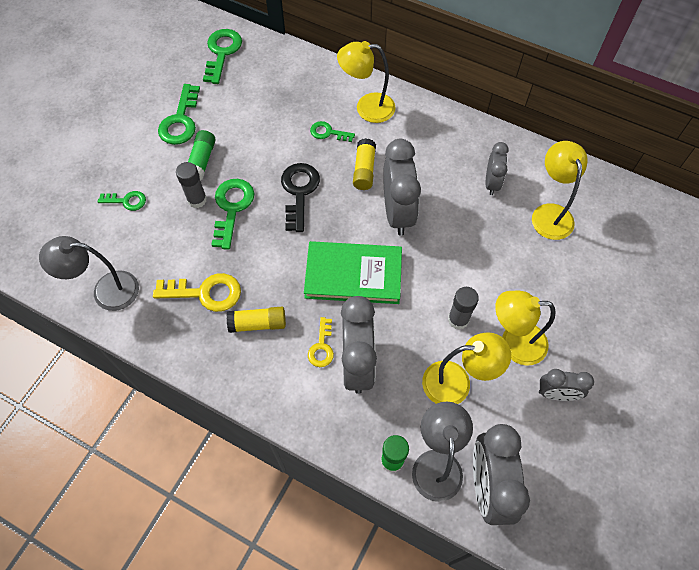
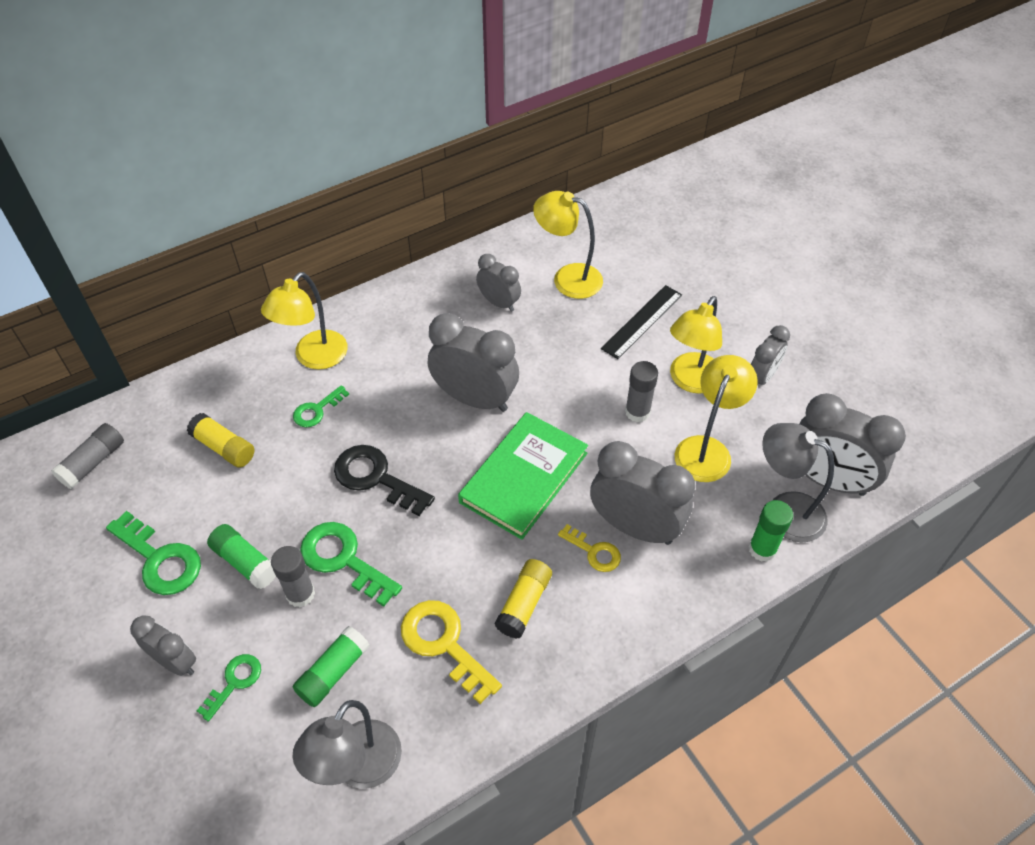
camera: 60 degrees left, 10 degrees down
(124, 167) = (175, 662): none -> grey clock
(157, 245) = (333, 672): none -> green glue stick
(205, 293) = (444, 644): yellow key -> yellow key turned 75 degrees counterclockwise
(222, 52) = (93, 463): green key -> grey glue stick
(364, 170) = (396, 401): yellow glue stick -> yellow glue stick (224, 447)
(547, 283) = (642, 321): none -> black ruler

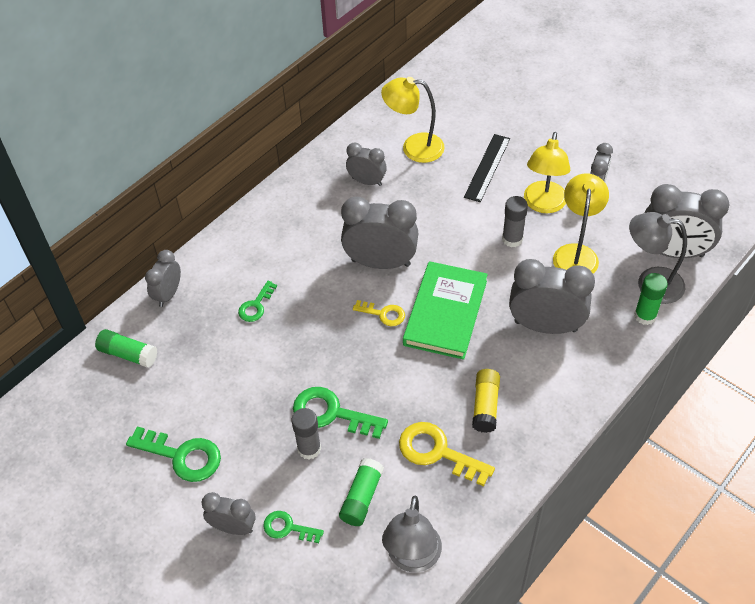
camera: 15 degrees left, 0 degrees up
(93, 463) = (87, 398): grey glue stick -> none
(224, 447) = (192, 355): yellow glue stick -> none
(230, 372) = (168, 294): none -> grey clock
(234, 682) = (288, 528): green key -> green key turned 90 degrees counterclockwise
(245, 562) = (253, 438): green glue stick -> green glue stick (128, 354)
(314, 358) = (234, 264): yellow lamp -> none
(376, 478) = (329, 345): black key -> none
(594, 552) = (522, 353): yellow key -> yellow key (383, 314)

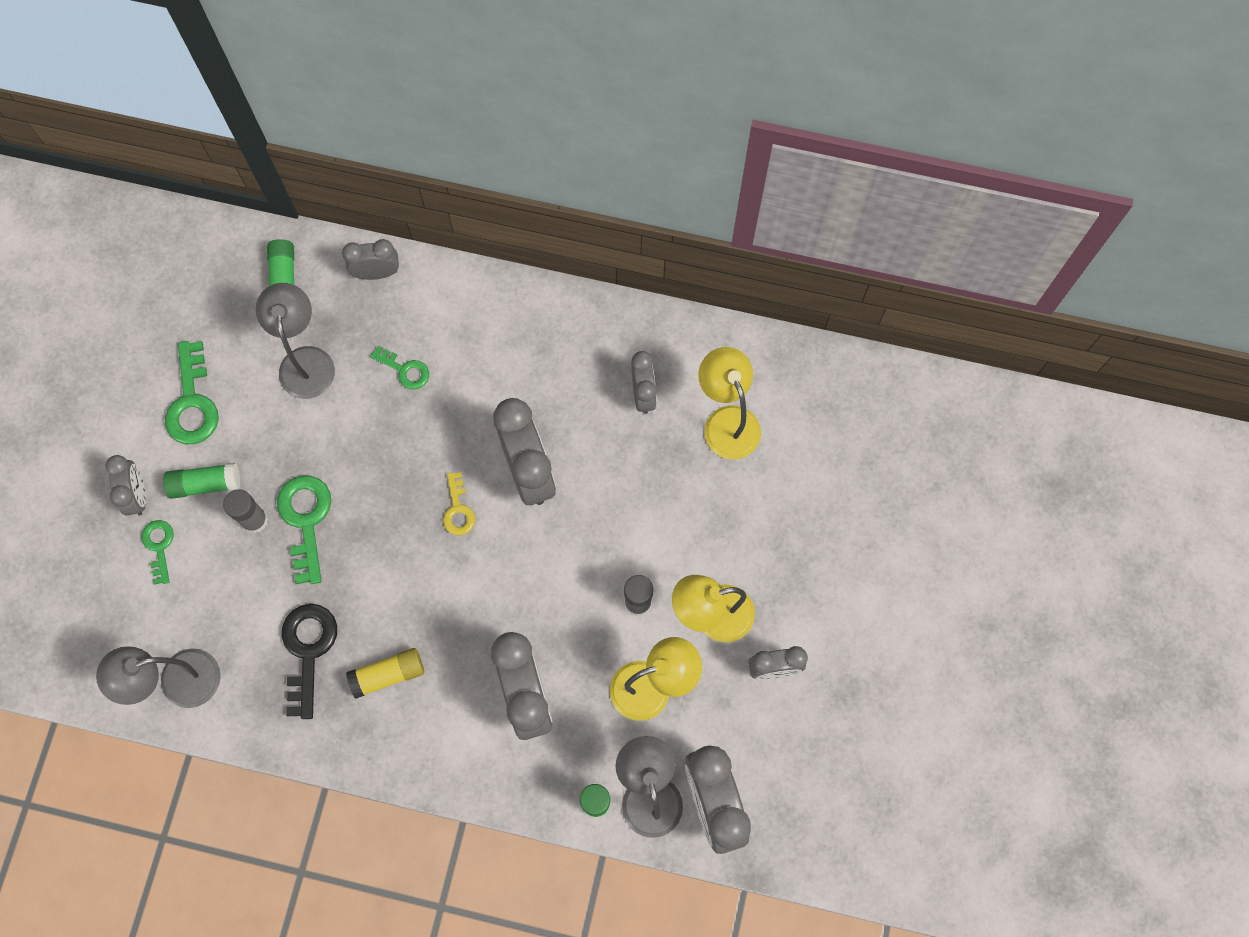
camera: 60 degrees right, 20 degrees up
(203, 365) = (305, 360): none -> grey lamp
(256, 305) = (405, 370): green key -> green key turned 150 degrees counterclockwise
(362, 497) = (222, 600): green glue stick -> green glue stick (205, 484)
(437, 452) = (308, 650): yellow key -> black key
(445, 313) = (492, 576): green book -> none
(487, 167) = (739, 523): black ruler -> none

